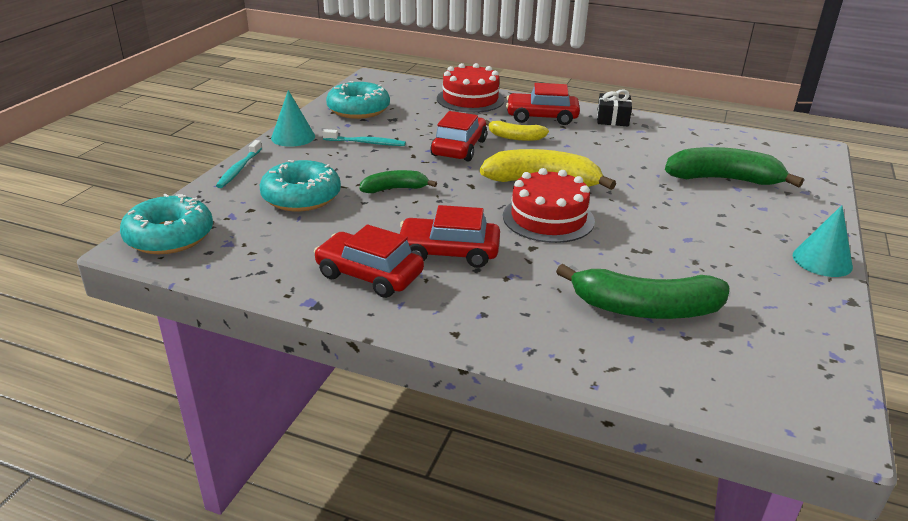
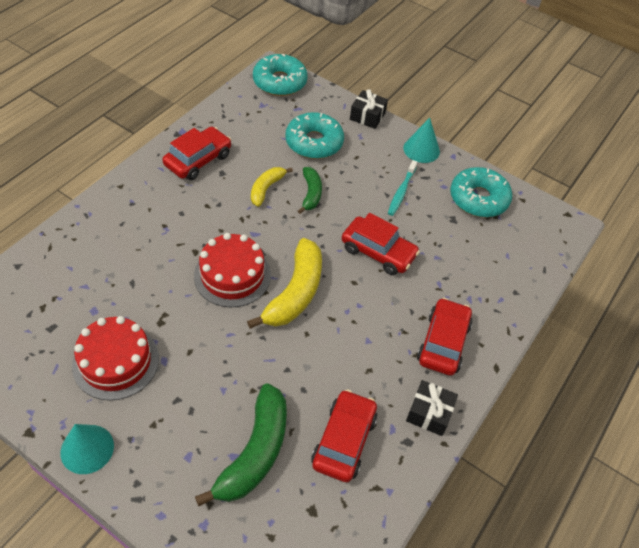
camera: 100 degrees right, 20 degrees up
(239, 169) = (367, 116): turquoise toothbrush -> black gift
(448, 252) = (208, 203): red car -> red car (343, 441)
(470, 99) = (500, 292): red cake -> red cake (116, 362)
(515, 137) = (394, 302): yellow banana -> yellow banana (266, 189)
(645, 309) = (93, 288): green banana -> none

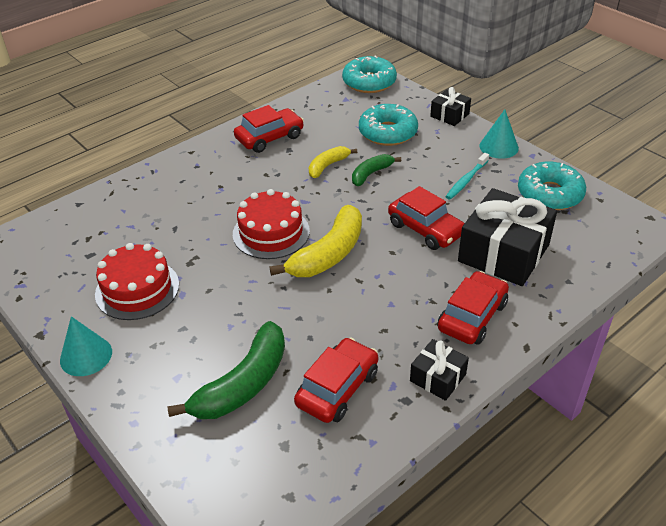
camera: 20 degrees right, 10 degrees down
(311, 194) = (371, 174): green banana -> green banana turned 150 degrees counterclockwise
(454, 269) = (503, 253): none -> black gift

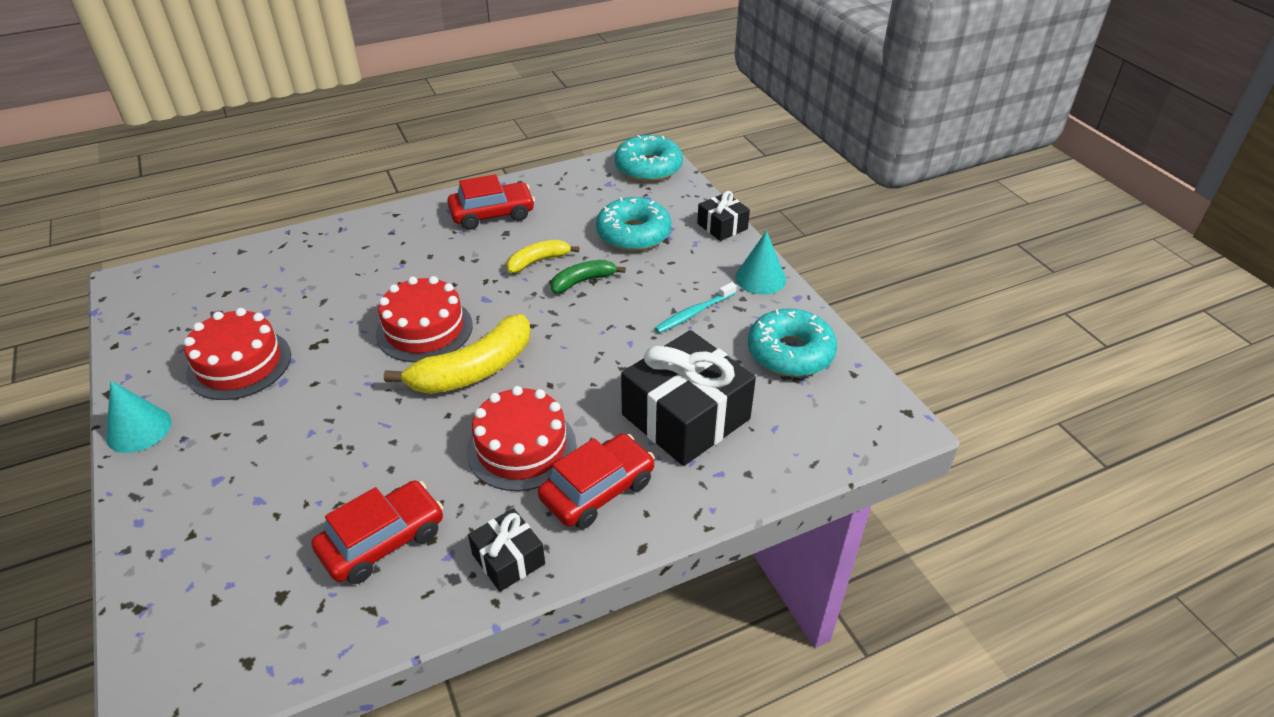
camera: 15 degrees right, 0 degrees up
(243, 384) = (281, 507): green banana -> none
(399, 300) = (521, 447): none -> red cake
(425, 229) = (607, 364): red car -> none

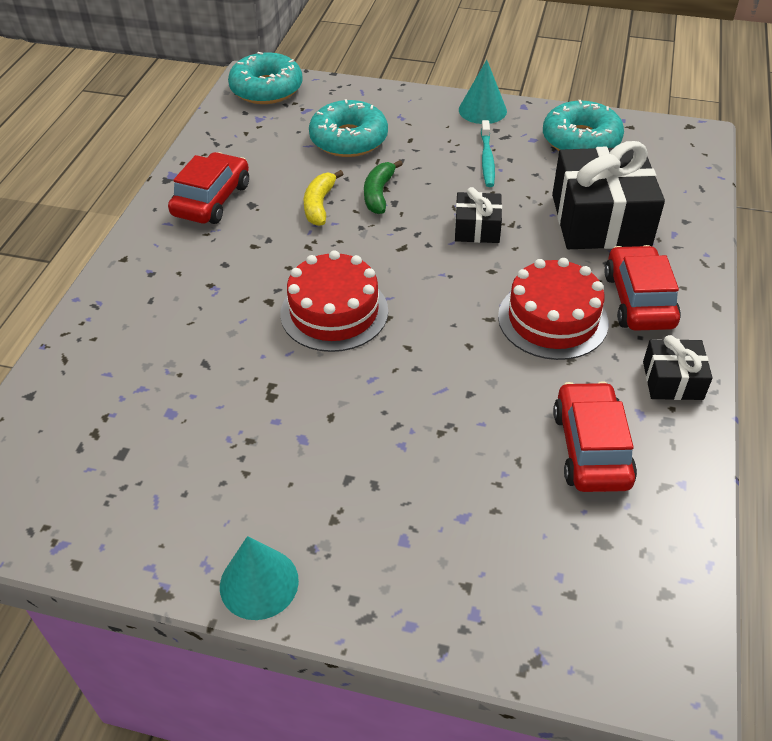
camera: 50 degrees left, 5 degrees up
(239, 364) = (237, 463): red cake -> none
(473, 370) = (426, 305): yellow banana -> none
(722, 226) = (396, 94): black gift -> black gift (477, 228)

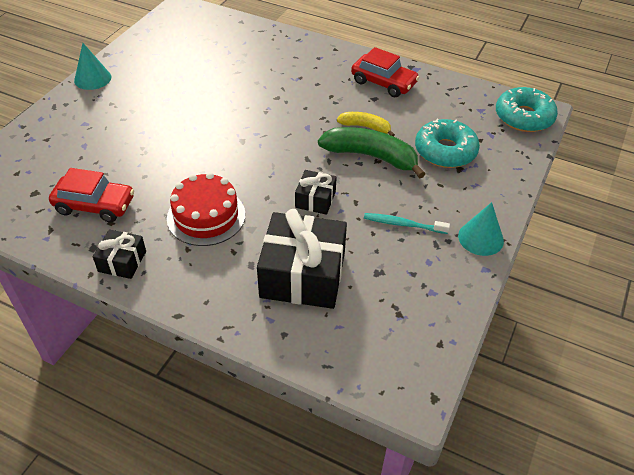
camera: 100 degrees right, 0 degrees up
(334, 312) = (256, 121): red cake -> none
(379, 194) = (371, 156): green banana -> green banana, size x1.76
(581, 140) = (421, 296): turquoise donut -> none
(638, 300) = (204, 269): red car -> none

